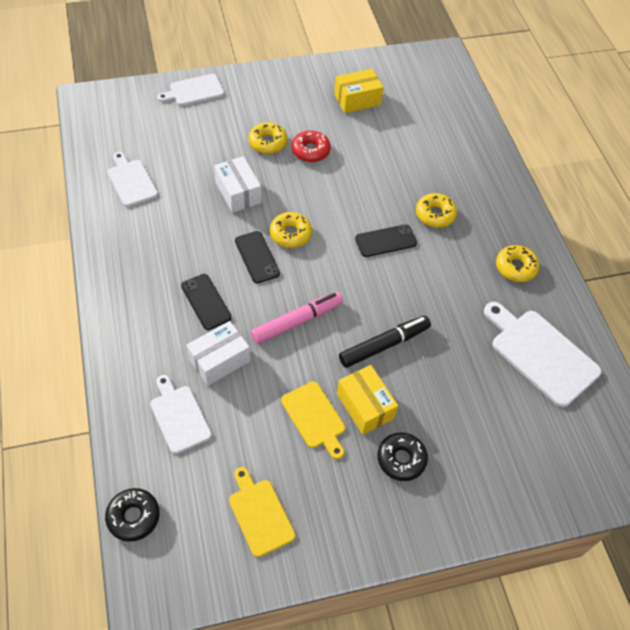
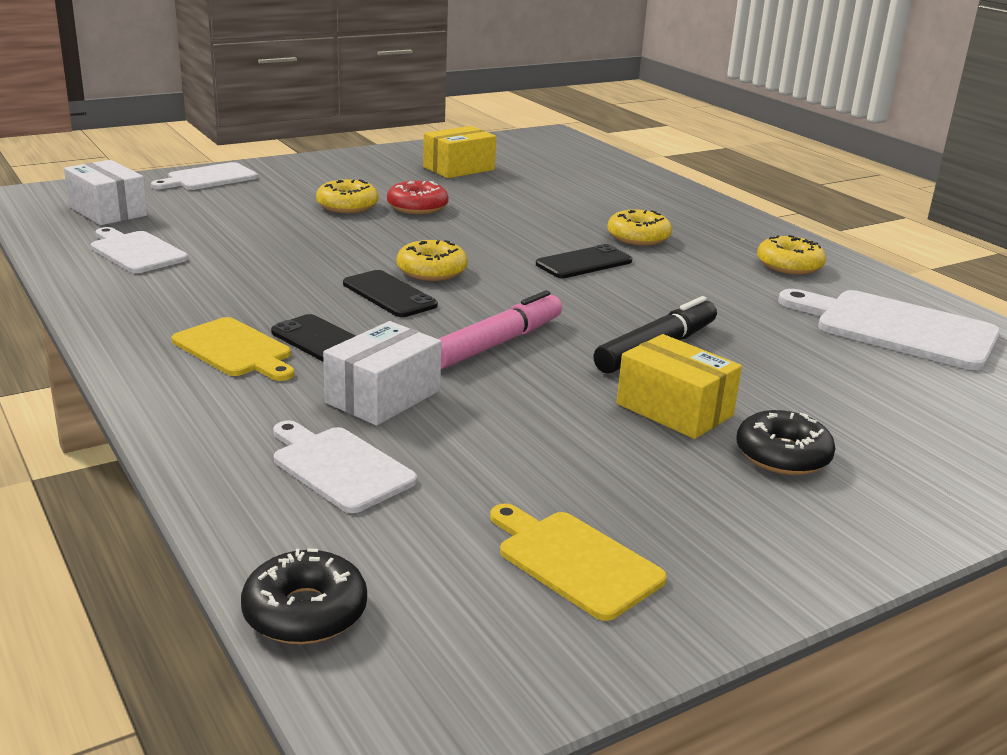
camera: 15 degrees left, 30 degrees down
(238, 193) = (324, 246): white box -> white box (108, 211)
(314, 417) = (597, 433): yellow cutting board -> yellow cutting board (235, 350)

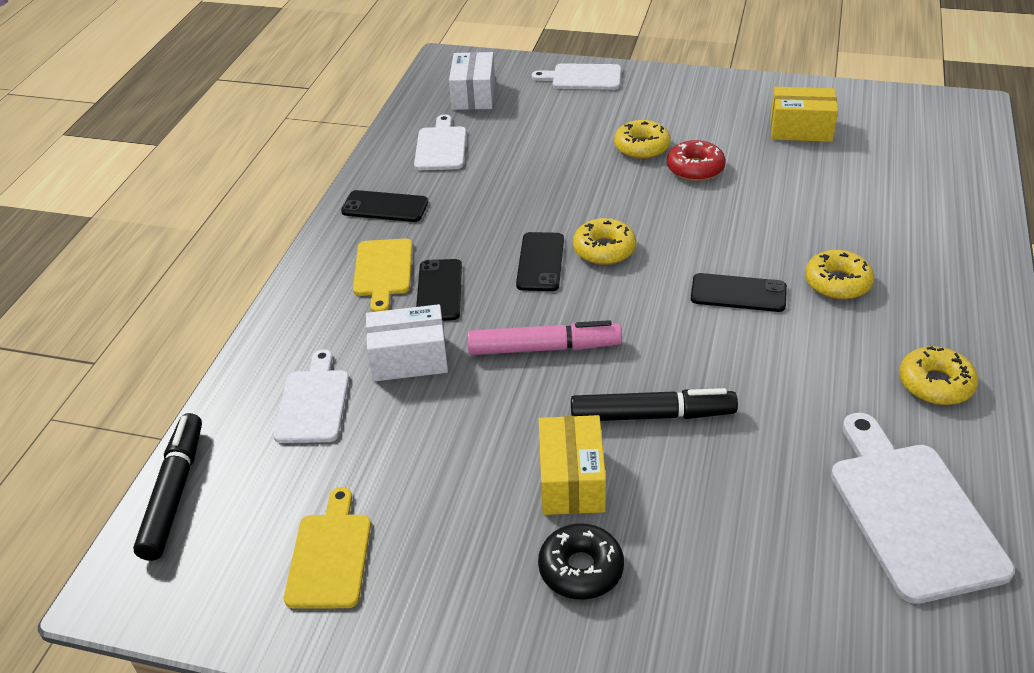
camera: 50 degrees right, 15 degrees up
(149, 307) = (385, 207): none -> black phone
(305, 612) = (174, 493): black donut -> black marker

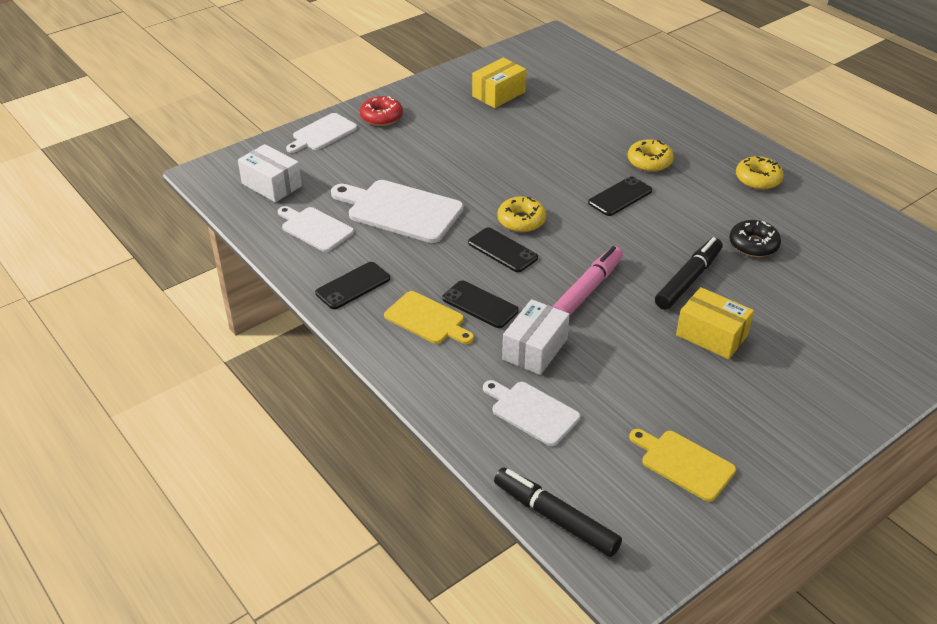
camera: 55 degrees left, 0 degrees up
(581, 569) = (781, 365): black donut -> black donut (753, 245)
(642, 147) = (436, 153): yellow donut -> none
(695, 168) = (485, 147): red donut -> red donut (381, 117)
(912, 513) = (837, 237): white cutting board -> white cutting board (400, 210)

